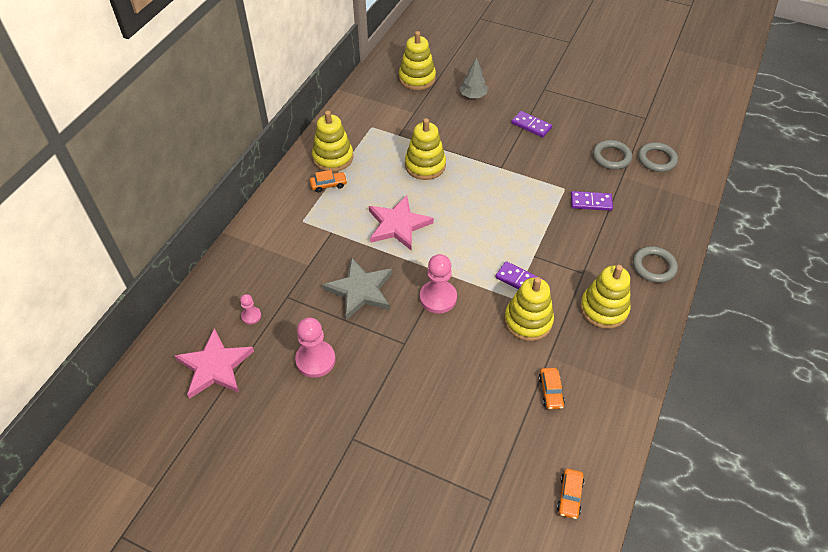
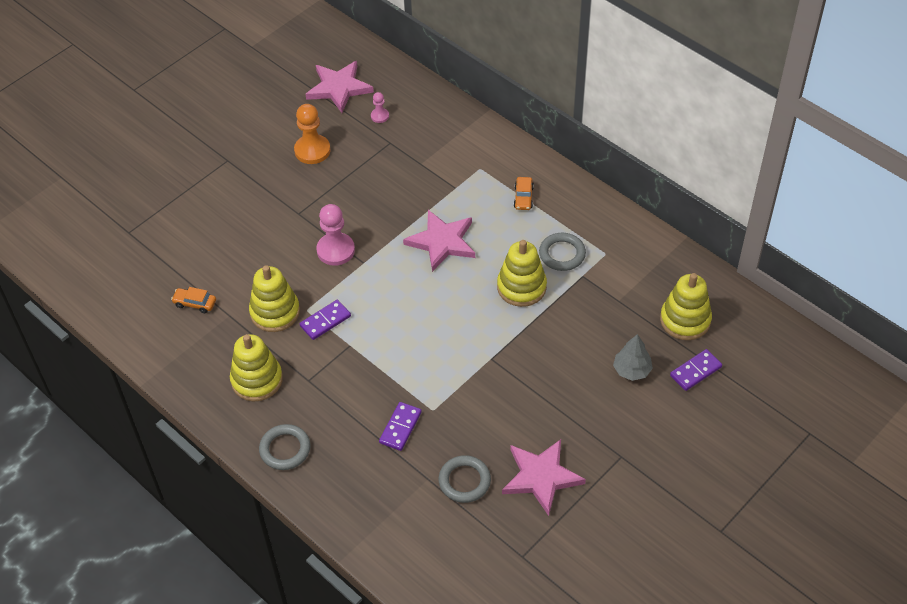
camera: 110 degrees right, 0 degrees up
(315, 360) = (312, 150): pink pawn -> orange pawn
(333, 158) = (564, 209): yellow stacking toy -> none
(360, 290) = (372, 195): grey star -> none
(531, 125) = (552, 414): purple domino -> purple domino (695, 371)
(569, 496) = (101, 283): orange car -> none
(583, 121) = (541, 477): none -> pink star
(657, 159) = (441, 531): grey ring -> grey ring (562, 254)

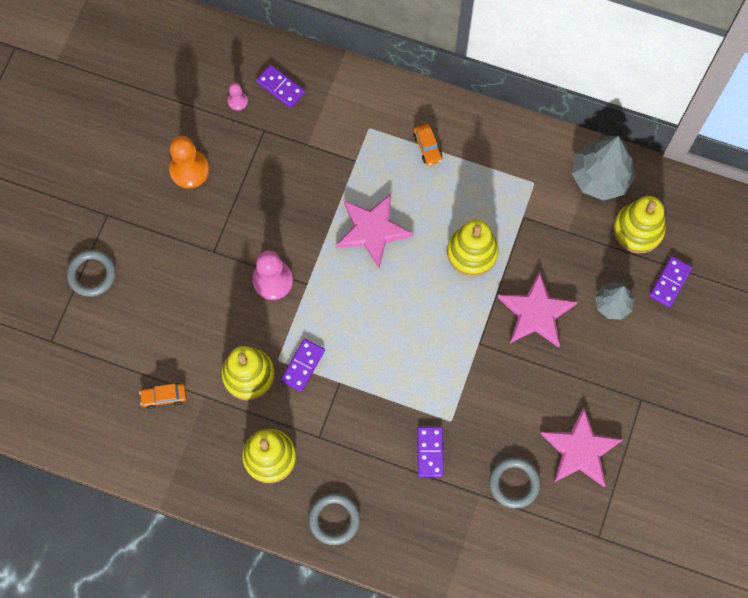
camera: 25 degrees left, 20 degrees up
(339, 88) = (178, 81): pink star -> pink star (536, 313)
(420, 117) = (280, 87): none -> purple domino
(562, 254) = (493, 199): grey ring -> grey ring (92, 274)
(669, 268) = (600, 177): none -> grey tree

